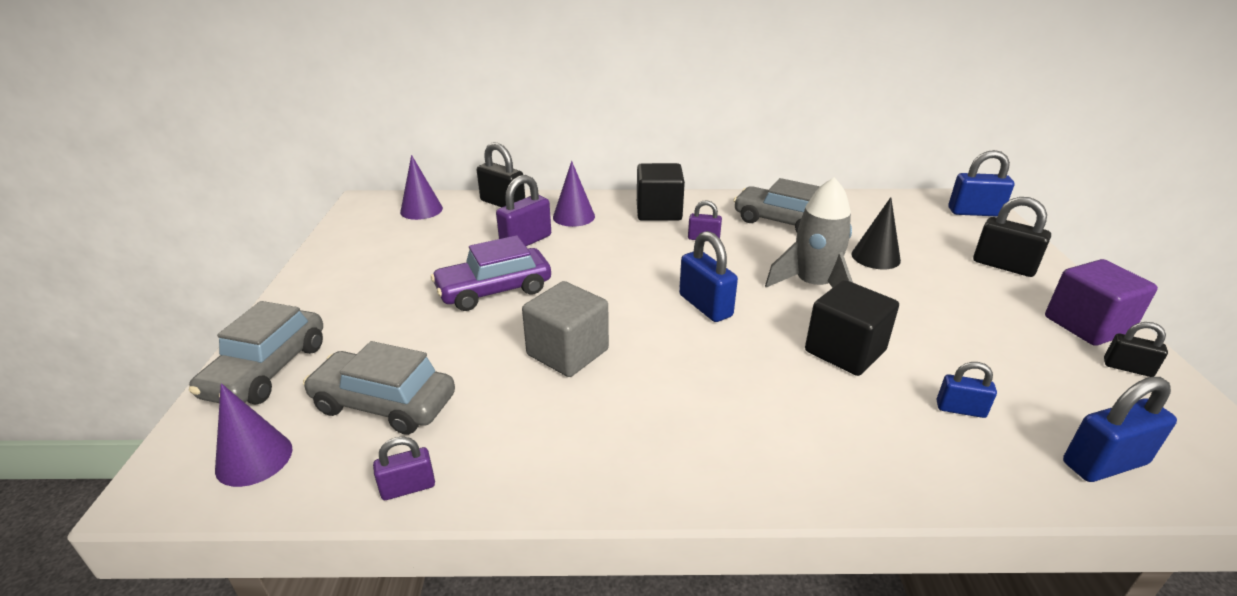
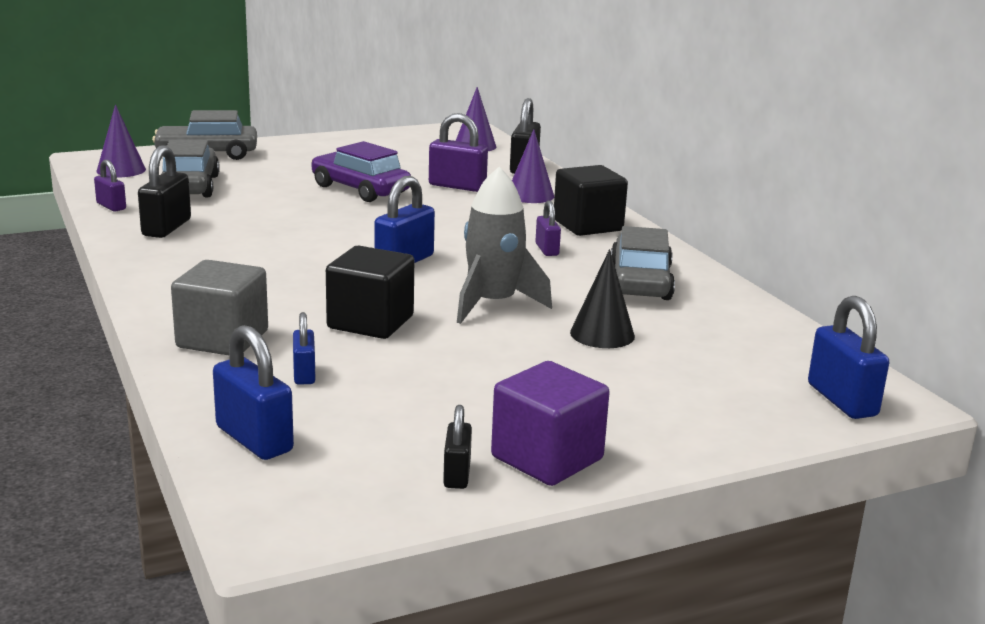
camera: 65 degrees right, 10 degrees down
(567, 352) = (287, 223): grey cube -> grey cube (222, 339)
(1003, 266) = (669, 413): black padlock -> black padlock (166, 228)

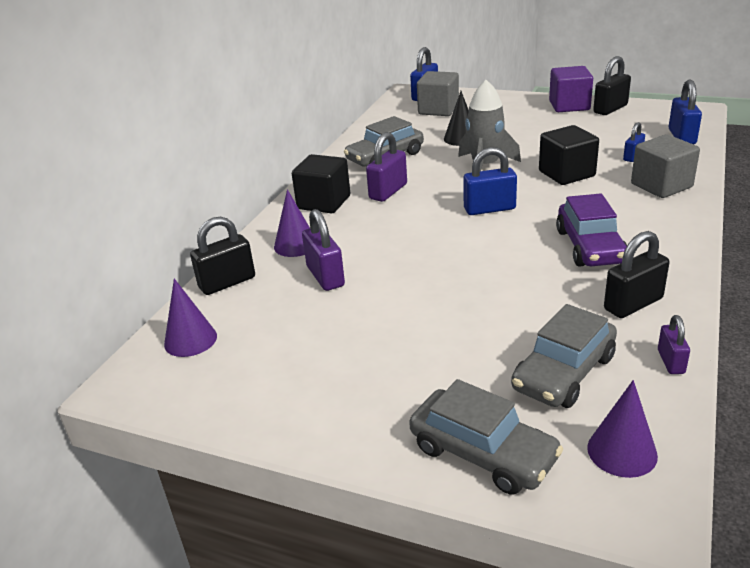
camera: 130 degrees left, 10 degrees up
(360, 189) = (408, 302): purple car -> purple car (590, 246)
(457, 474) = (610, 109): black padlock -> black padlock, size x1.67
(547, 250) = (388, 191): purple padlock -> purple padlock, size x1.67
(747, 375) = (438, 110): none -> grey cube

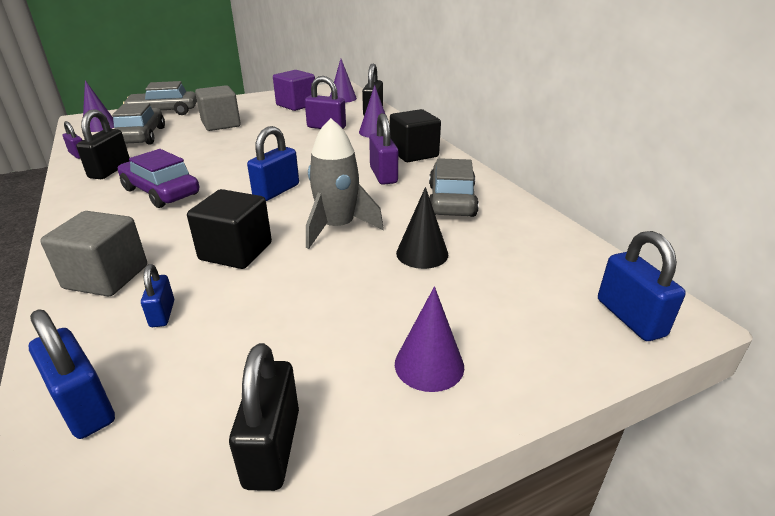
camera: 130 degrees right, 0 degrees up
(438, 110) = (544, 293): grey cube -> grey cube (221, 124)
(527, 108) = (429, 365): none -> purple cone
(569, 106) = (365, 415): purple cube -> purple cube (296, 105)

